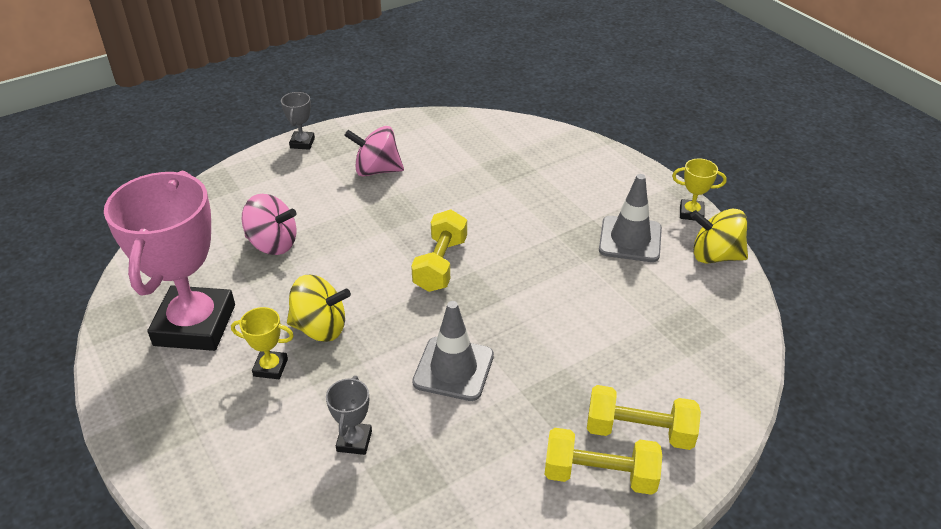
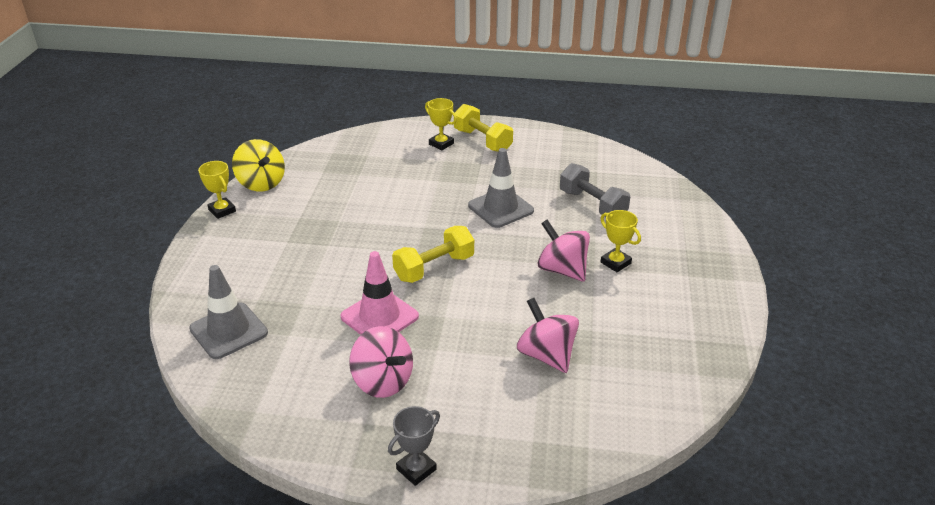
camera: 140 degrees left, 5 degrees down
(195, 325) = (654, 318): pink trophy -> none
(320, 328) = (562, 270): yellow spinning top -> pink spinning top
(354, 441) = (592, 205): grey trophy -> grey dumbbell
(433, 205) = (379, 317): none -> pink traffic cone
(630, 239) = (289, 217): grey traffic cone -> grey traffic cone (229, 331)
(639, 431) = (441, 144): yellow dumbbell -> yellow trophy

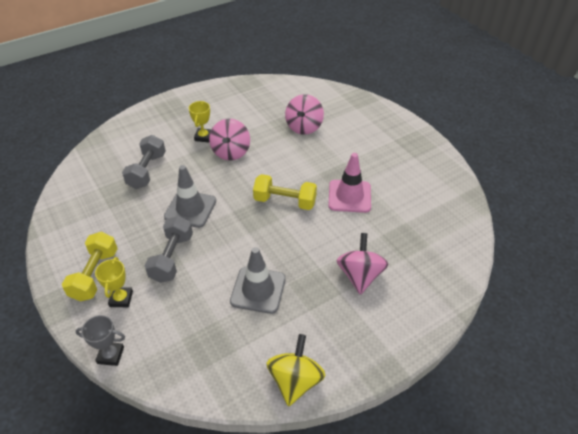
camera: 130 degrees left, 10 degrees up
(222, 210) = (356, 371): yellow trophy -> none
(229, 331) = (438, 249): grey traffic cone -> grey traffic cone (258, 290)
(383, 381) = (386, 166): pink spinning top -> pink spinning top (360, 276)
(416, 469) = (412, 128): grey trophy -> grey trophy (110, 355)
(451, 177) = (172, 258): none -> grey dumbbell

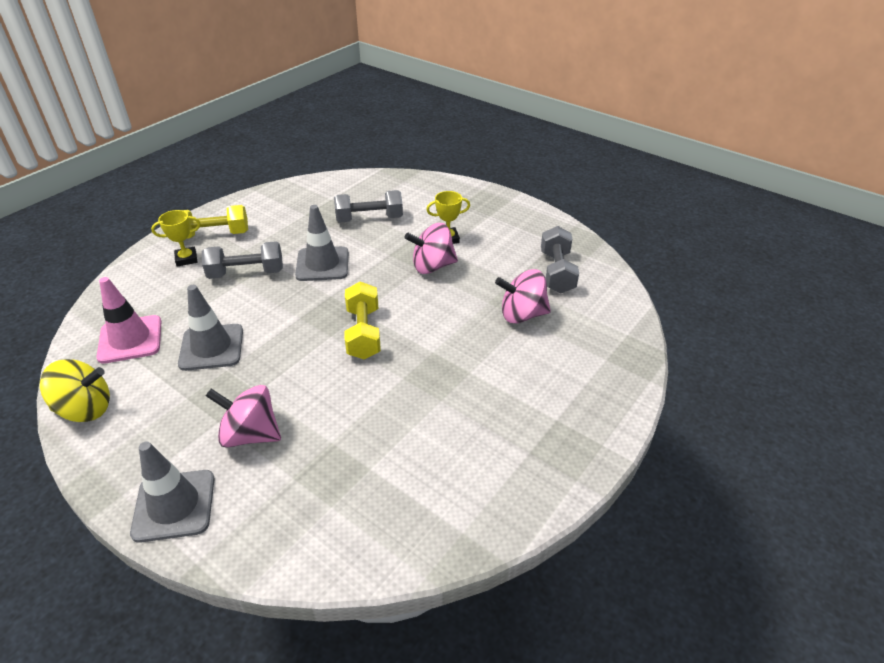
camera: 70 degrees right, 5 degrees down
(110, 355) = (119, 274): grey trophy -> none
(271, 101) = (557, 272): none -> grey dumbbell
(349, 196) = (399, 392): pink traffic cone -> pink traffic cone (130, 339)
(360, 276) = (250, 434): pink spinning top -> pink spinning top turned 150 degrees counterclockwise
(410, 323) = (174, 505): none -> grey traffic cone

